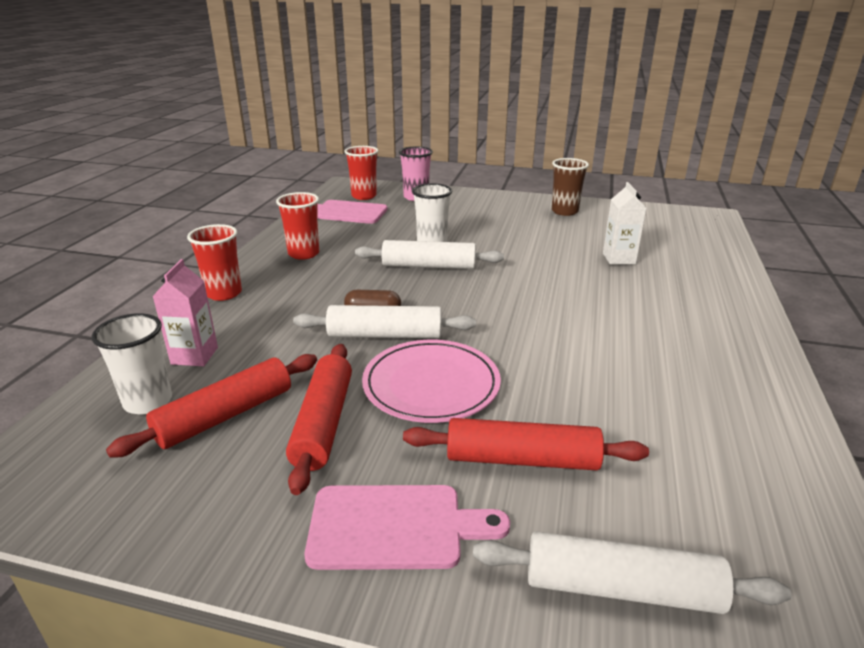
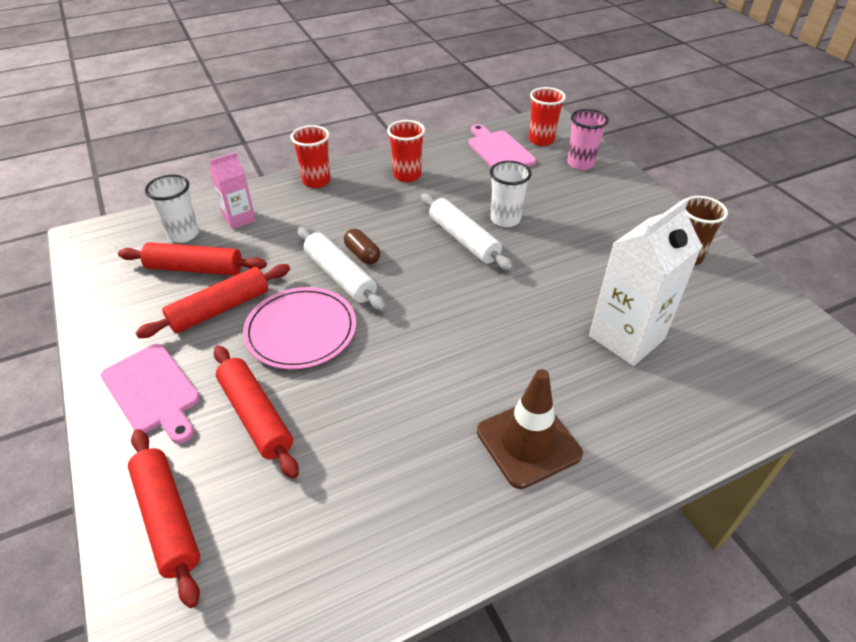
camera: 50 degrees right, 15 degrees up
(619, 258) = (626, 337): white carton -> white carton, size x1.78
(621, 588) = (167, 518): white rolling pin -> red rolling pin
(689, 334) = (528, 442): none -> brown traffic cone

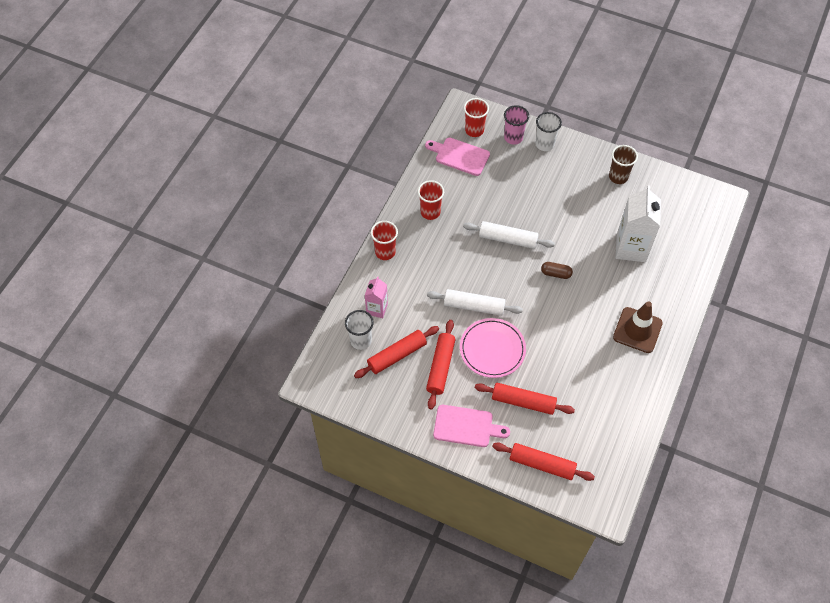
camera: 40 degrees left, 15 degrees up
(362, 254) = (469, 285): brown capsule -> brown capsule (556, 273)
(505, 219) = (514, 210): white cup -> white cup (544, 144)

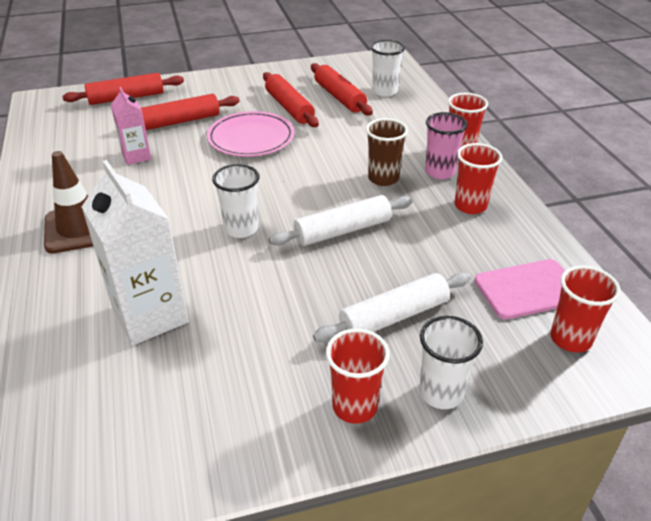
camera: 140 degrees right, 20 degrees down
(377, 309) = (402, 113): pink carton -> pink carton (136, 156)
(397, 355) = (339, 97): red rolling pin -> red rolling pin turned 45 degrees counterclockwise
(466, 426) = (222, 89): pink cutting board -> none
(474, 306) = (309, 157): white rolling pin -> white rolling pin (394, 316)
(513, 137) = (502, 368): pink cup -> pink cup (440, 172)
(556, 273) = (241, 229): brown capsule -> white cup
(579, 159) = (354, 406): none -> red cup
(618, 177) = (255, 420): brown cup -> brown cup (383, 178)

